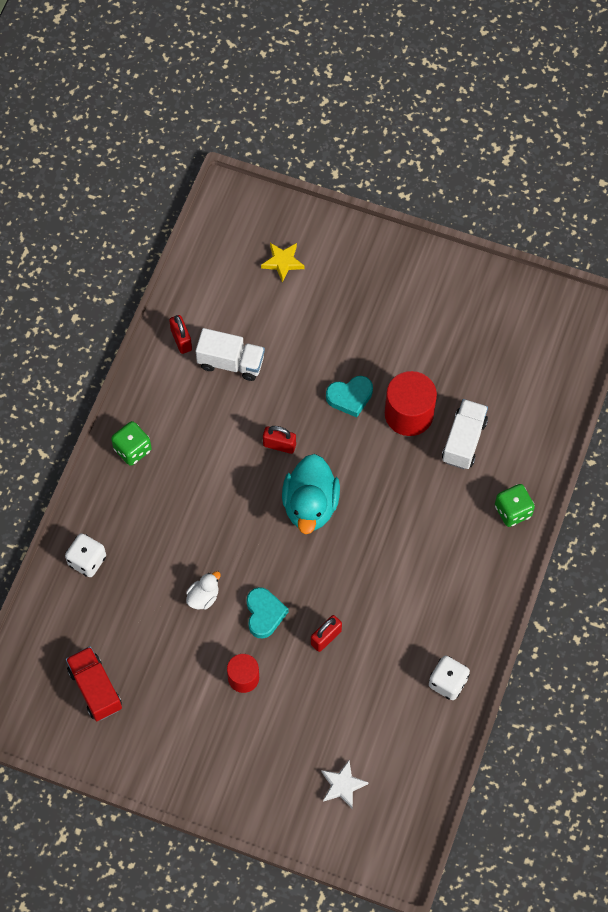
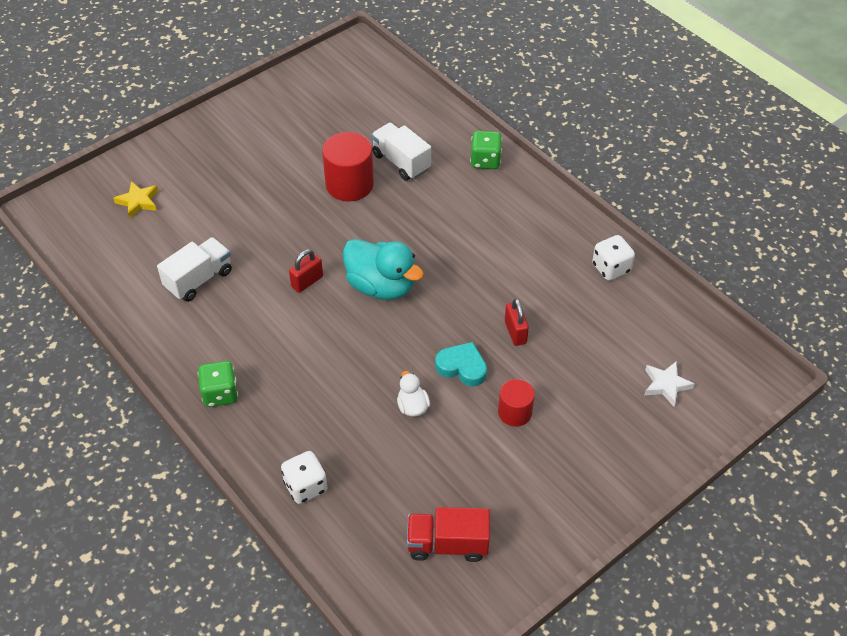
camera: 60 degrees left, 15 degrees down
(181, 340) = (144, 305): red padlock -> none
(350, 397) = (302, 214): turquoise heart -> none

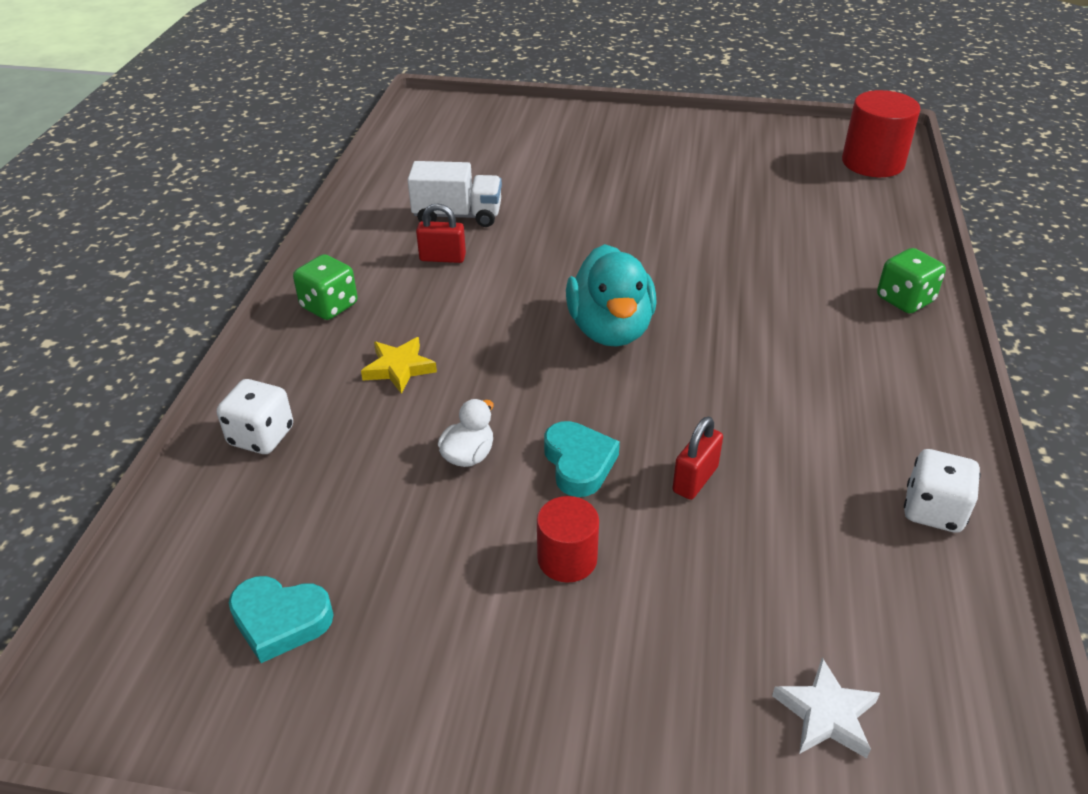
camera: 50 degrees right, 10 degrees down
(138, 201) = (503, 138): yellow star -> yellow star (399, 368)
(307, 282) = (545, 278): red padlock -> red padlock (442, 258)
(349, 184) = (711, 231): red cylinder -> red cylinder (872, 163)
(401, 162) = (797, 245): white truck -> none
(447, 544) = (280, 621): red truck -> turquoise heart

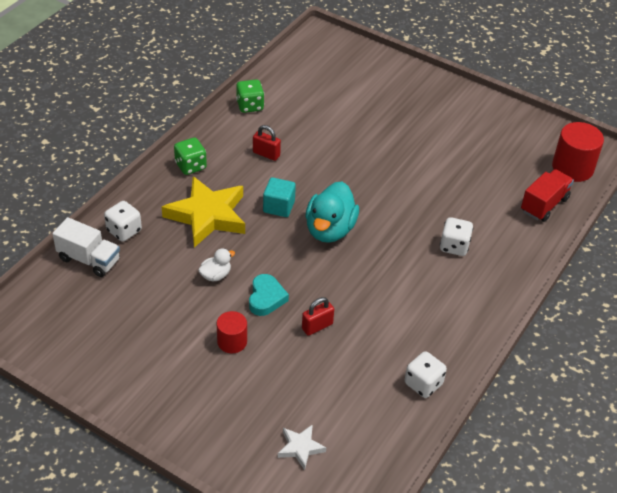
camera: 20 degrees right, 5 degrees up
(280, 621) = (94, 323): turquoise heart -> none
(399, 368) = (207, 216): yellow star -> yellow star, size x2.11
(457, 216) = (290, 127): white truck -> white truck (89, 259)
(508, 321) = (279, 206): none -> turquoise cube
(807, 296) = (454, 246): none -> white dice
(877, 212) = (544, 205): none -> red truck
(905, 300) = (509, 267): green dice -> green dice (250, 106)

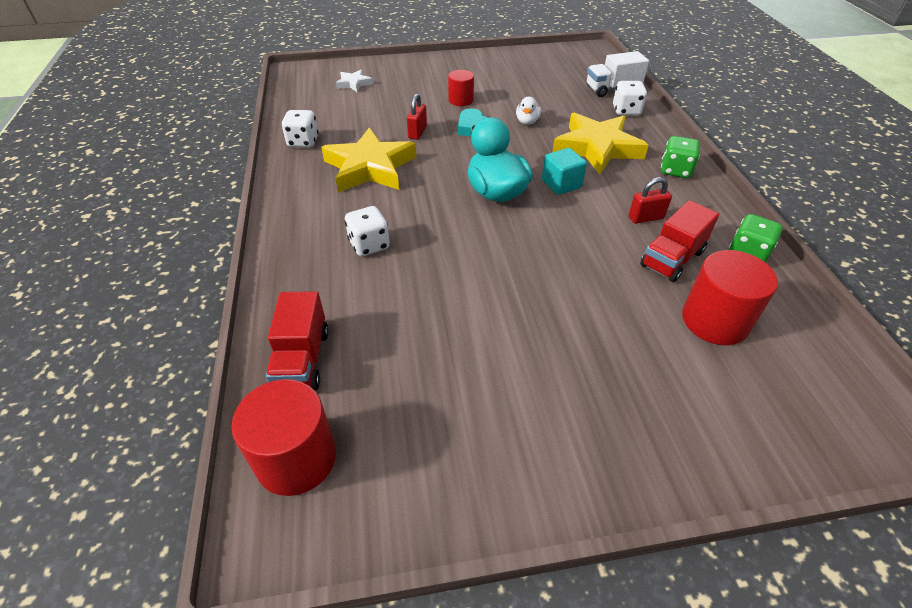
camera: 140 degrees right, 0 degrees up
(292, 128) = (672, 259): none -> red truck
(322, 97) = (715, 321): none -> red cylinder
(394, 313) = (369, 167): none -> yellow star

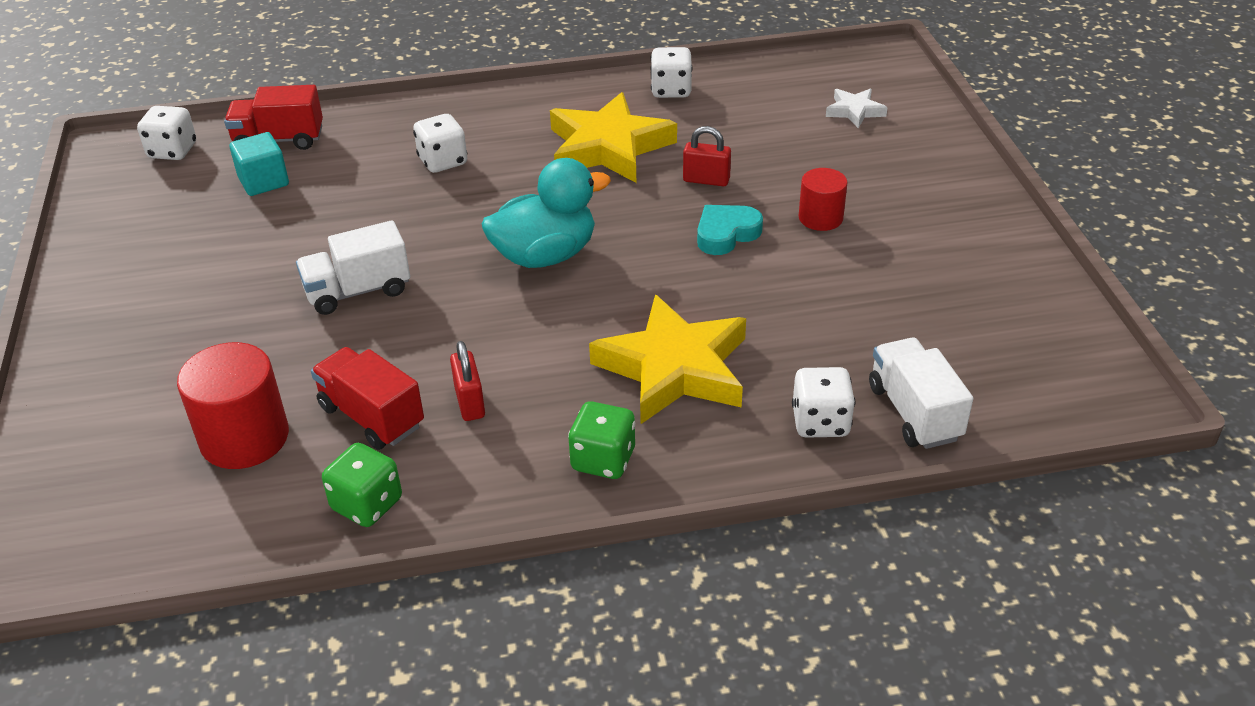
camera: 90 degrees right, 5 degrees down
(296, 458) = (172, 151): red cylinder -> white dice
(527, 121) = (756, 290): white duck -> none
(541, 278) = (358, 291): none -> white truck
(561, 184) = (564, 320): turquoise cube -> turquoise cube (263, 181)

